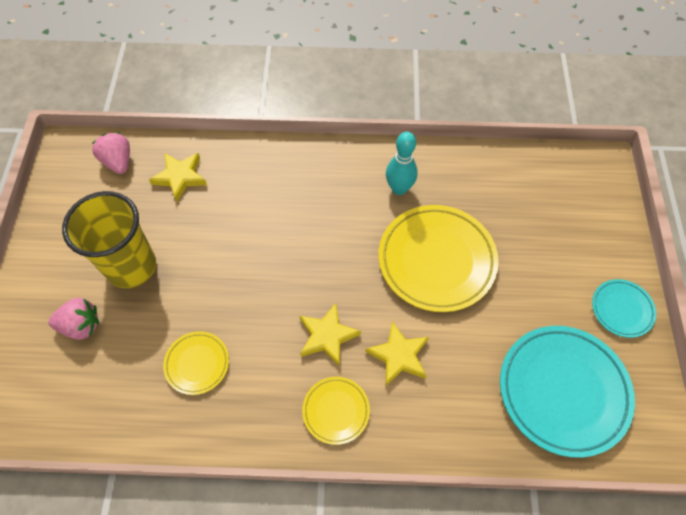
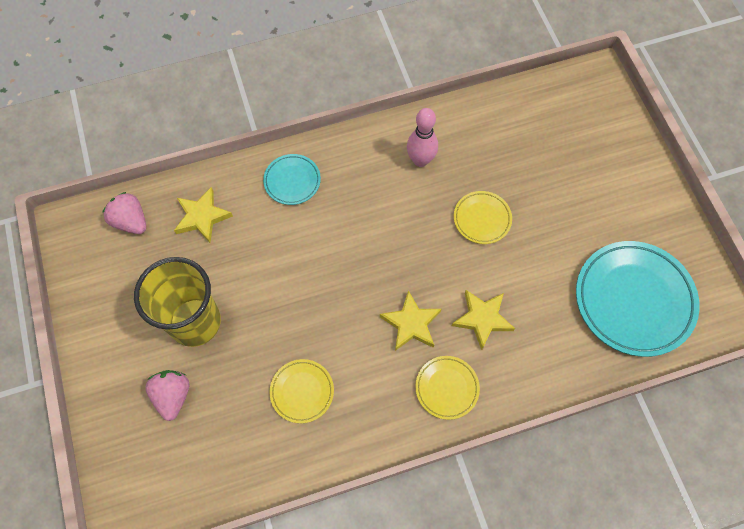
camera: 20 degrees left, 5 degrees up
(81, 325) = (173, 396): pink strawberry -> pink strawberry turned 75 degrees counterclockwise
(399, 188) = (420, 160): turquoise bowling pin -> pink bowling pin
(436, 260) = (482, 219): yellow plate -> yellow plate, size x0.51
(621, 309) = (658, 210): turquoise plate -> turquoise plate (292, 181)

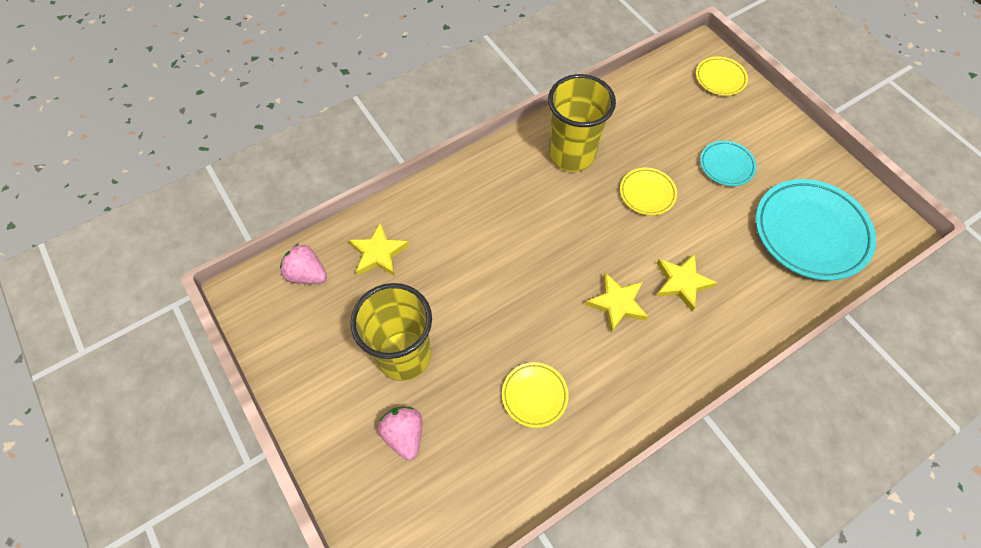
camera: 15 degrees left, 5 degrees down
(292, 181) = (456, 200): turquoise plate -> turquoise plate (726, 165)
(420, 160) = (571, 155): pink bowling pin -> yellow cup
(447, 388) = (673, 355): yellow plate -> yellow plate (720, 78)

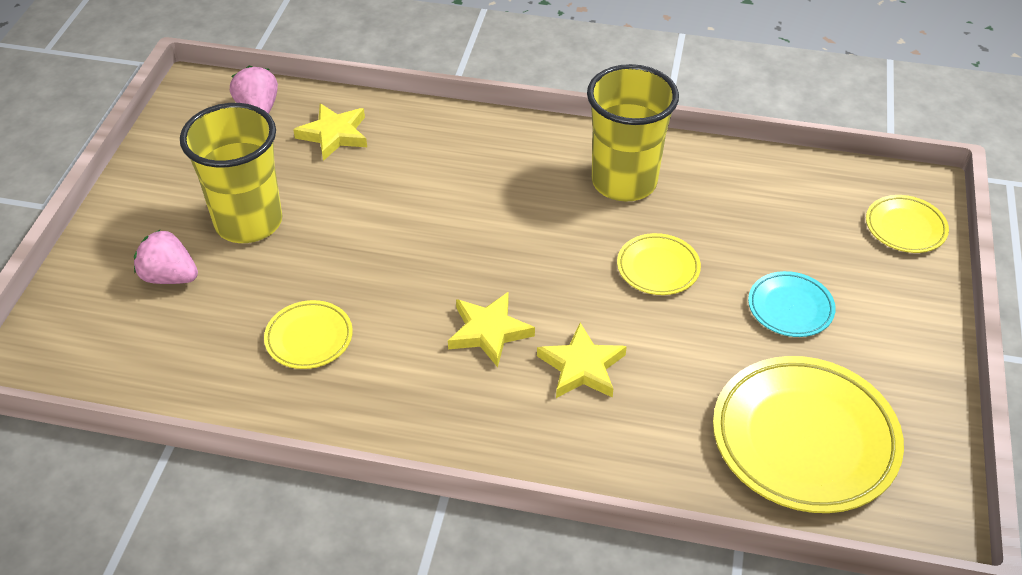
camera: 45 degrees right, 15 degrees down
(404, 435) = (169, 277): pink strawberry -> pink strawberry turned 90 degrees counterclockwise
(810, 232) = (804, 439): turquoise plate -> yellow plate

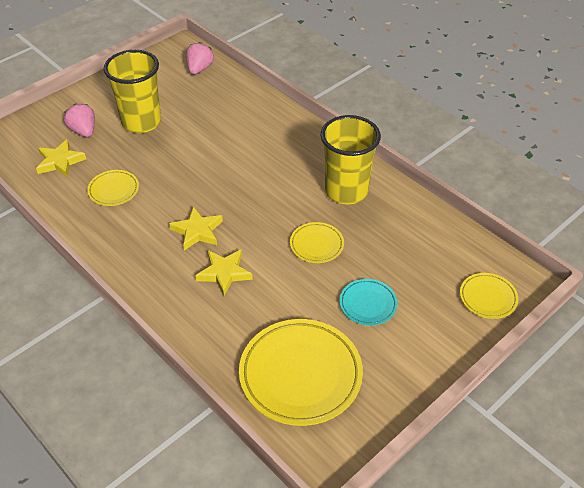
camera: 35 degrees right, 0 degrees up
(334, 135) = (222, 98): yellow star -> yellow star (60, 161)

